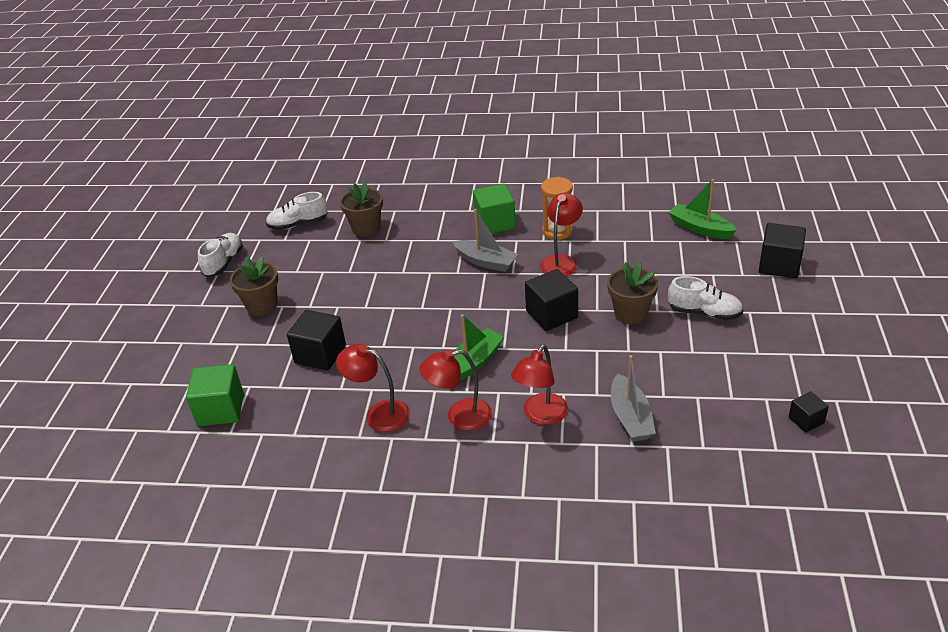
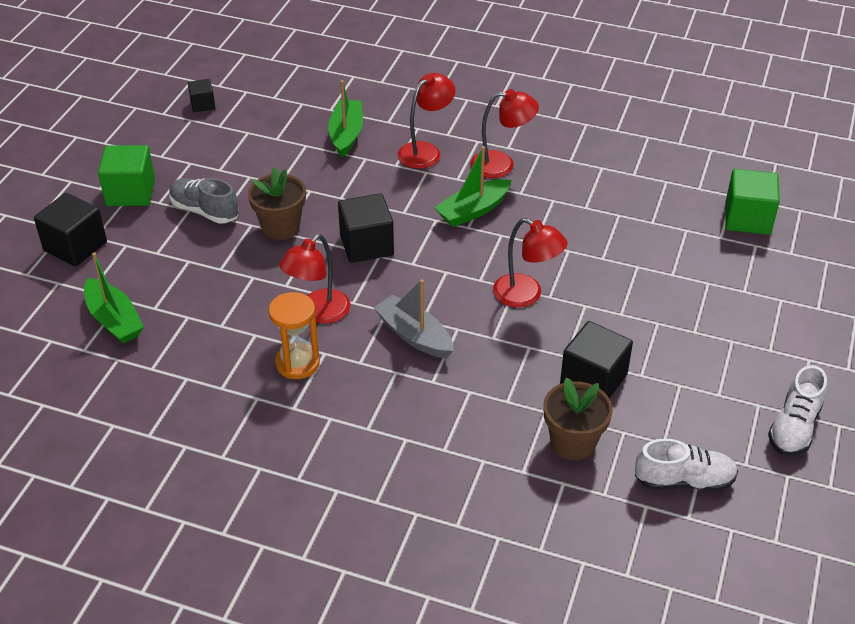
camera: 170 degrees left, 5 degrees up
(262, 305) = (722, 338): brown flower pot -> none
(320, 354) = (641, 255): black cube -> black cube (593, 379)
(379, 413) = (580, 183): red lamp -> red lamp (526, 295)
(495, 223) = (377, 401): green cube -> green cube (130, 192)
(630, 417) = (346, 134): grey boat -> green boat
(704, 313) = (205, 211): white shoe -> grey shoe

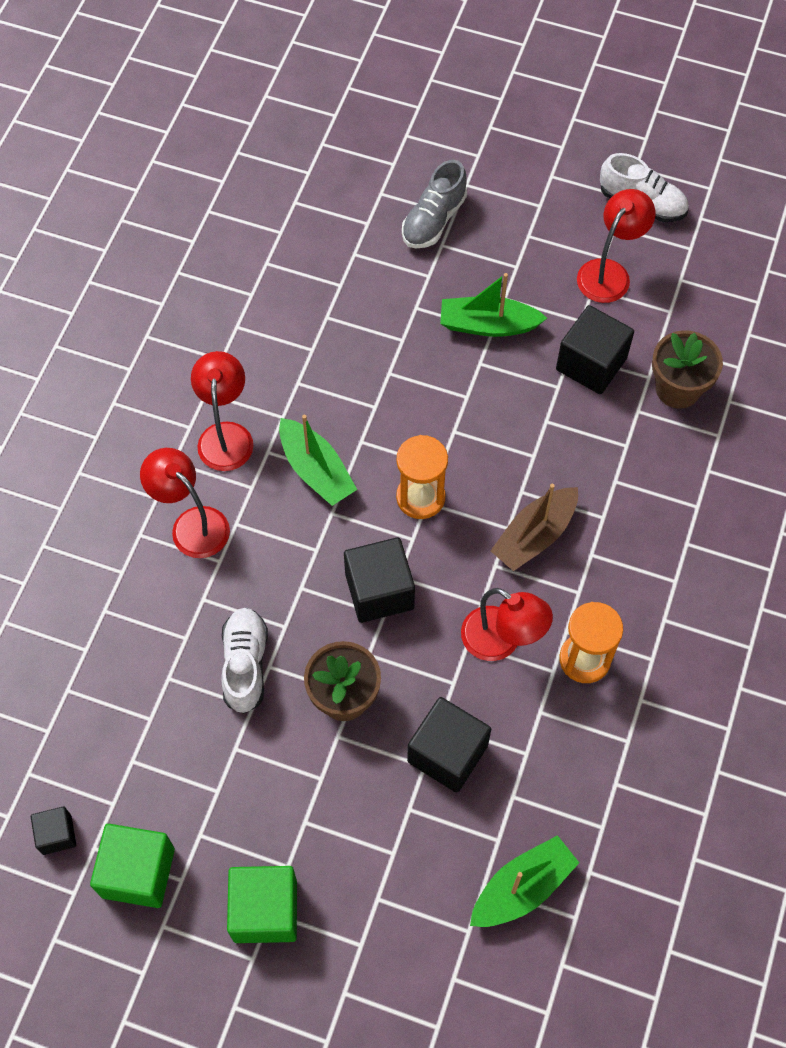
camera: 90 degrees left, 20 degrees up
(75, 246) = (381, 969): black cube -> black cube (447, 753)
(205, 211) = (308, 800): grey shoe -> grey shoe (434, 220)
(346, 134) = (148, 625): green boat -> green boat (488, 325)
(414, 335) = (534, 535): grey boat -> brown boat
(450, 268) = (420, 497): none -> orange hourglass
(526, 295) = (466, 419): red lamp -> red lamp (609, 272)
(684, 481) = (716, 300): white shoe -> white shoe (245, 665)
(747, 218) = (336, 194): green cube -> green cube (138, 872)

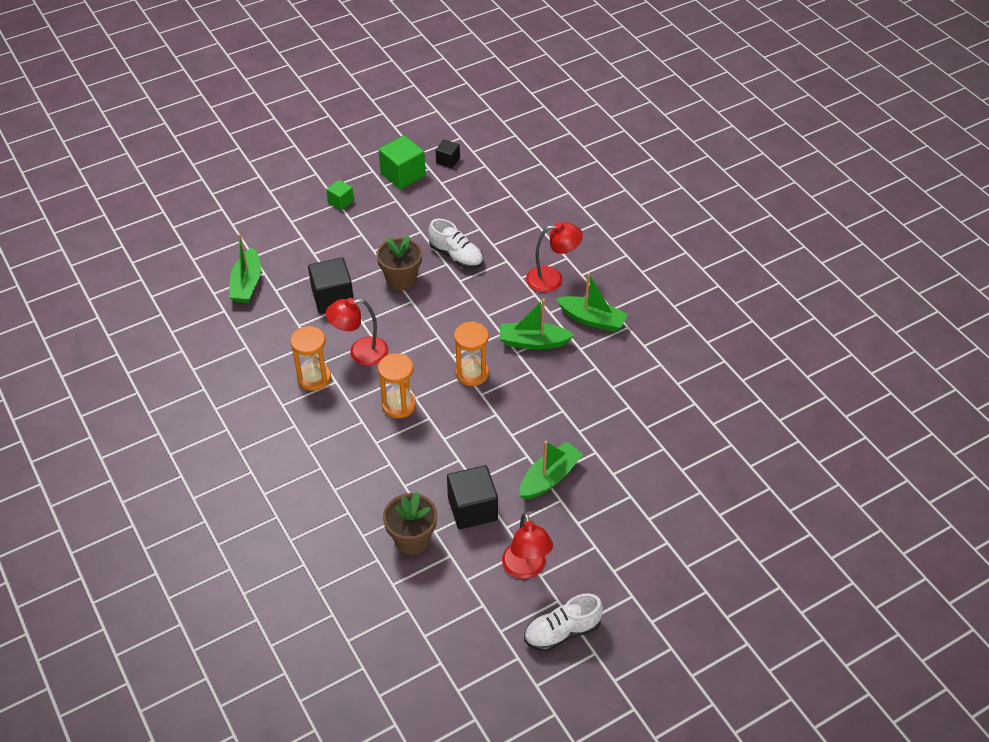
camera: 130 degrees right, 15 degrees down
(226, 435) = (592, 319): red lamp -> green boat
(265, 910) = (341, 202): green cube -> green cube, size x0.56
(379, 591) = (439, 324): black cube -> none
(434, 220) = (654, 505): grey shoe -> none
(534, 535) = (399, 405): brown boat -> orange hourglass

